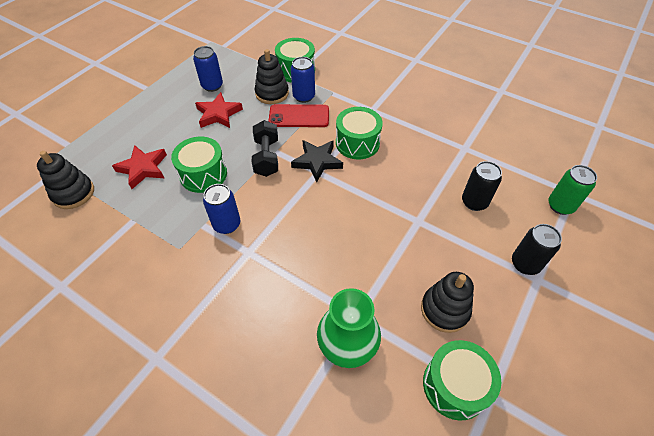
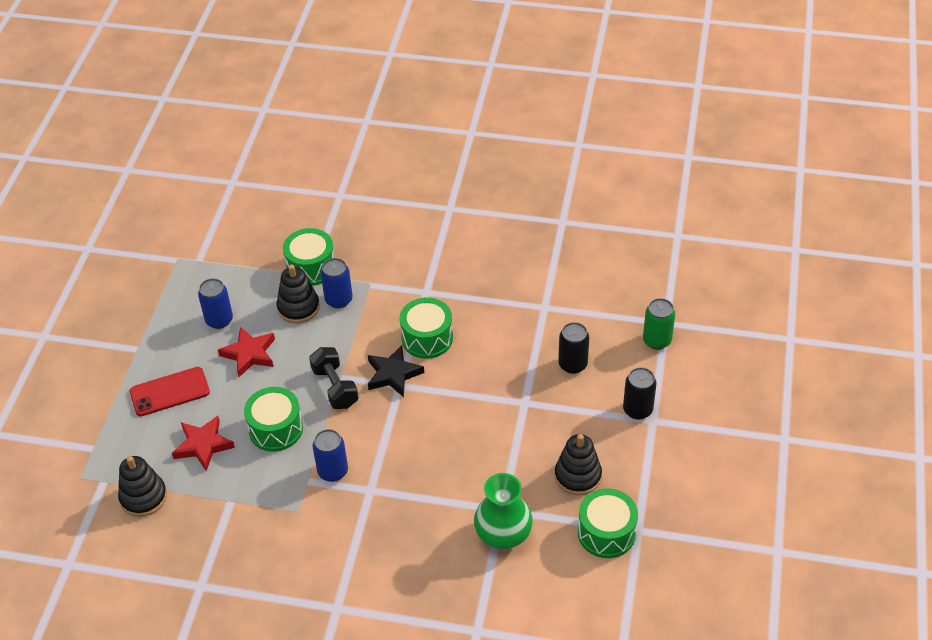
camera: 20 degrees left, 5 degrees down
(299, 116) = (346, 327): red phone -> red phone (170, 392)

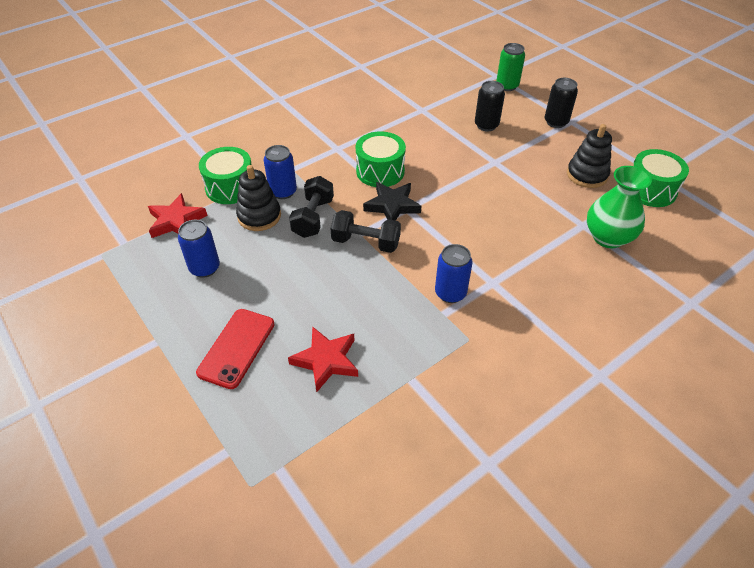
camera: 50 degrees left, 0 degrees up
(143, 497) = (335, 445): black stacking toy -> none
(249, 354) = (266, 271): red star -> red star (176, 221)
(276, 429) = (366, 301): green drum -> none
(329, 338) = (313, 218): none -> black dumbbell

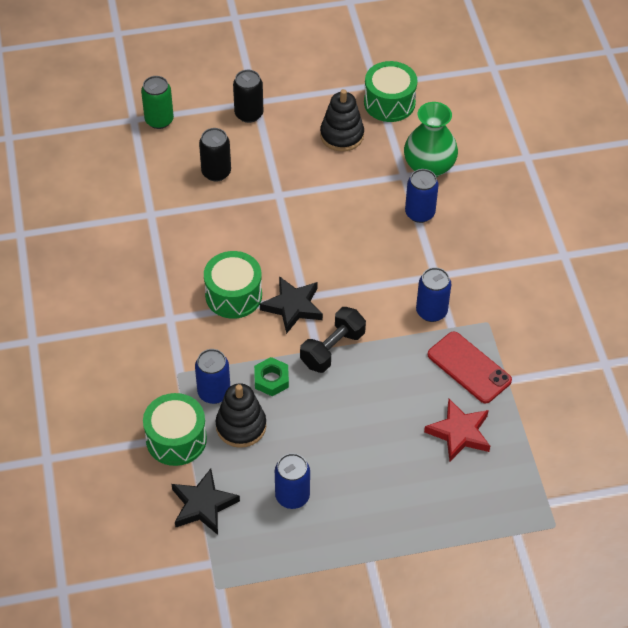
camera: 65 degrees left, 5 degrees up
(176, 221) = (203, 505): red star -> black star
(236, 348) = (411, 497): red phone -> red phone (469, 367)
(313, 218) = (271, 380): black dumbbell -> green nut
(552, 248) = (419, 213): none -> blue can

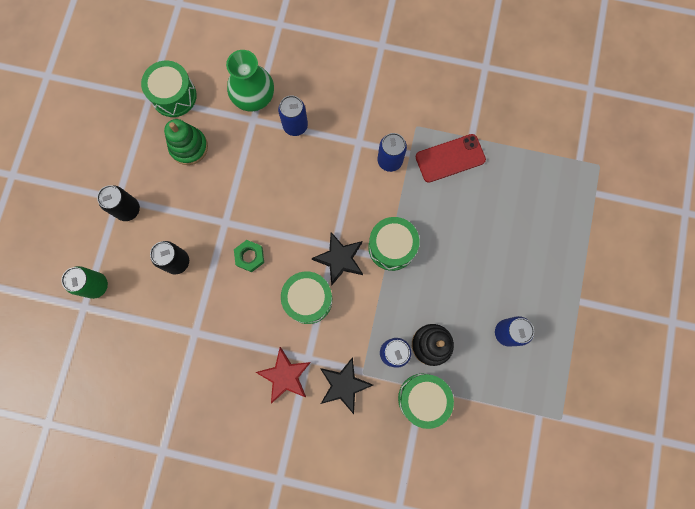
camera: 65 degrees left, 25 degrees up
(203, 505) = (488, 401): black star -> black star (344, 385)
(271, 380) = (400, 304): green nut -> green nut (250, 256)
(332, 349) = (392, 247): black dumbbell -> green drum
(342, 135) = (189, 147): black stacking toy -> green stacking toy
(459, 433) = (501, 191): red star -> red star (285, 375)

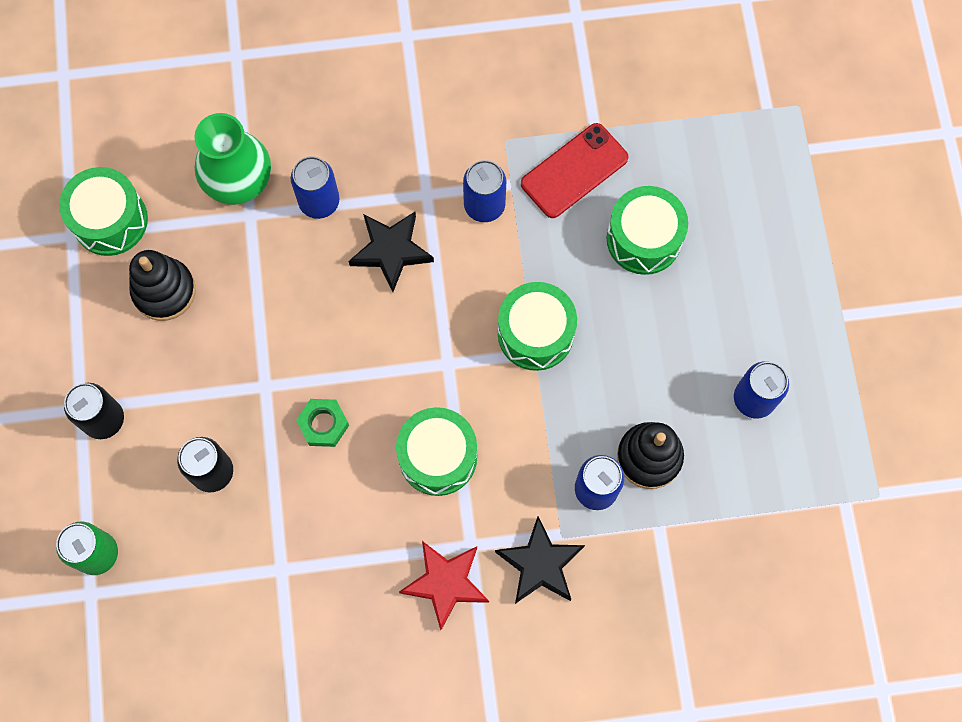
camera: 20 degrees left, 5 degrees down
(189, 147) = (164, 291): green stacking toy -> black stacking toy
(339, 259) = (463, 379): black star -> black star (391, 251)
(423, 398) = (665, 541): green drum -> green drum (644, 239)

